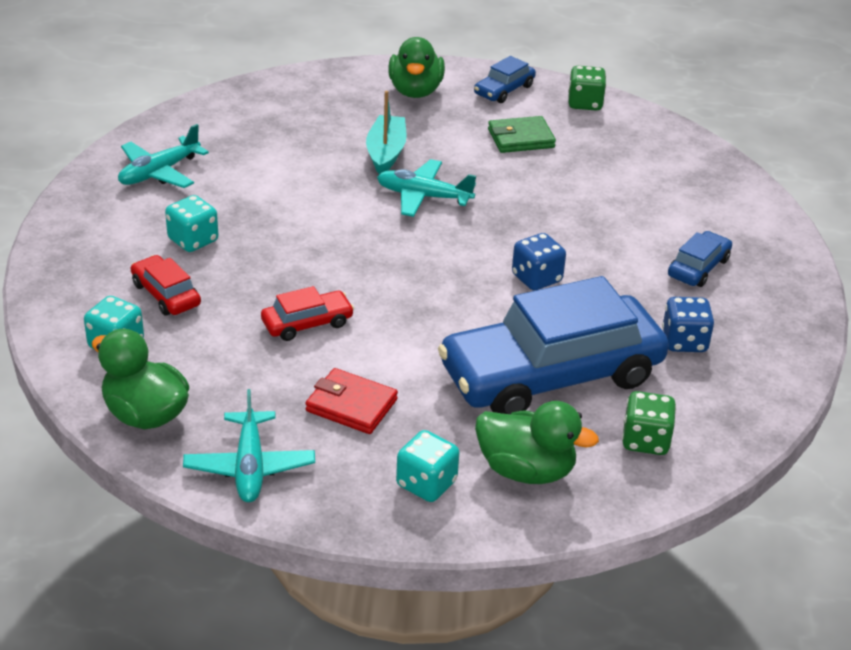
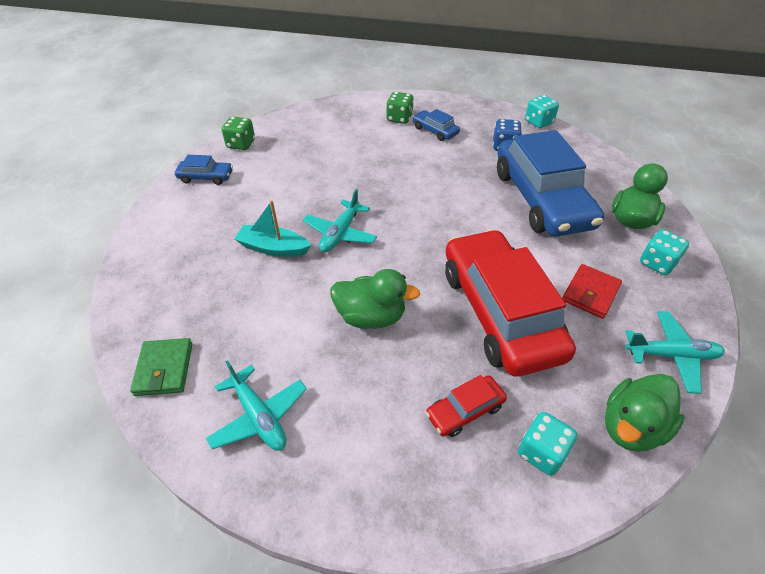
camera: 80 degrees left, 10 degrees up
(193, 240) = (382, 387): turquoise dice -> turquoise dice (538, 122)
(307, 323) = (500, 312): red car -> red car, size x2.39
(415, 91) = (185, 223): green duck -> green duck (371, 316)
(504, 90) = (206, 177): blue car -> blue car turned 45 degrees counterclockwise
(521, 138) = (276, 177): green wallet -> green wallet (164, 369)
(536, 278) = (444, 192): blue dice -> none
(645, 441) = (593, 173): green dice -> green dice (399, 118)

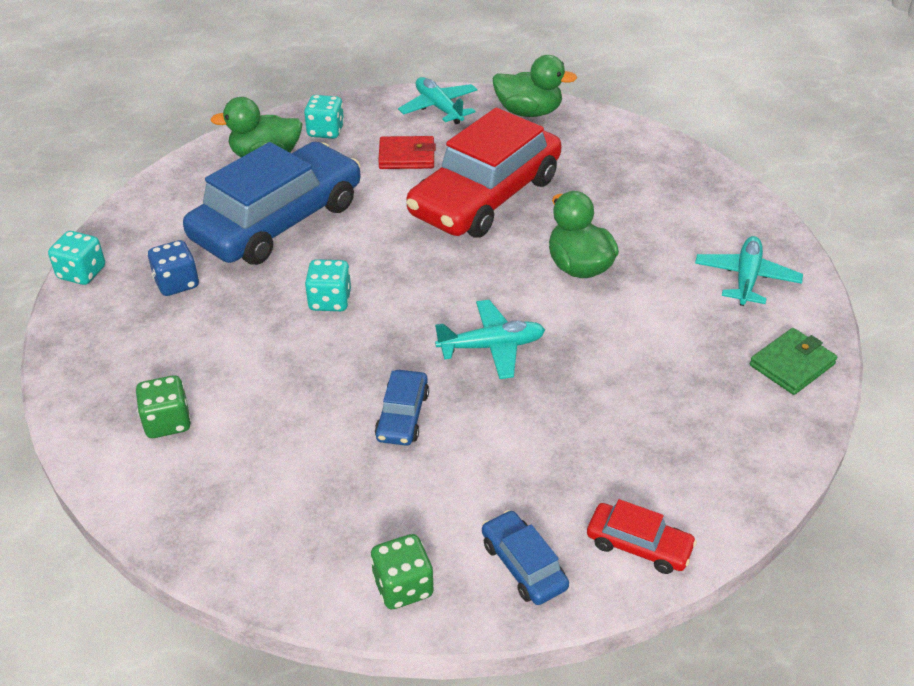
camera: 125 degrees left, 5 degrees down
(273, 248) = (573, 389): turquoise boat -> none
(435, 131) = (180, 365): blue car -> blue car (402, 416)
(465, 410) = (605, 181): red car -> red car (638, 545)
(541, 452) = (595, 141): turquoise dice -> turquoise dice (330, 301)

